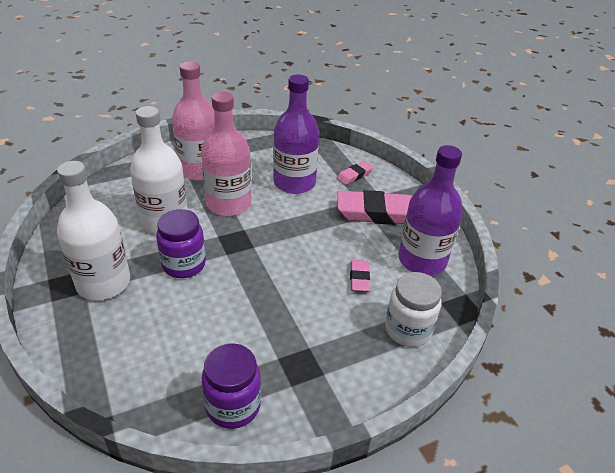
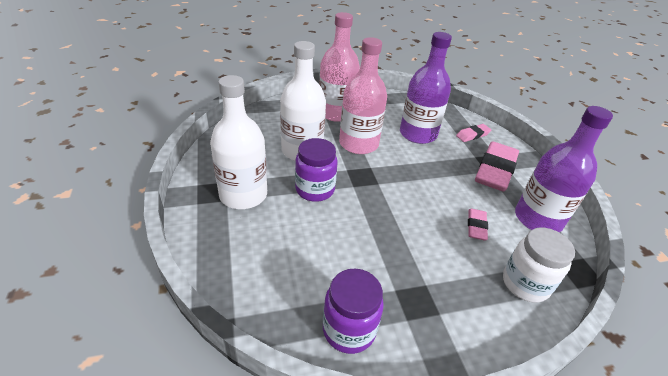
camera: 10 degrees right, 0 degrees up
(378, 213) = (495, 170): pink eraser -> pink eraser turned 75 degrees counterclockwise

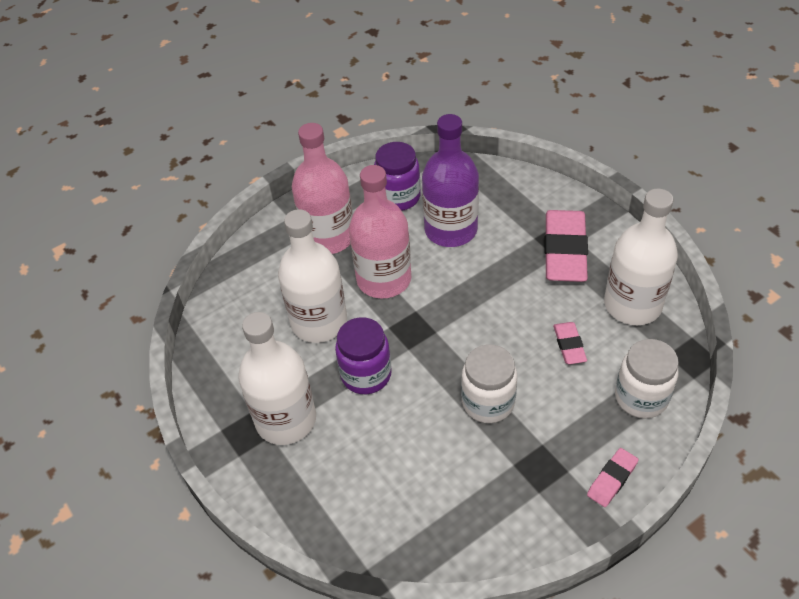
camera: 15 degrees left, 10 degrees up
(349, 330) = (487, 529): purple jar -> purple jar (398, 197)
(395, 239) = (488, 402): none -> white jar
(472, 135) = (519, 201): pink eraser -> pink eraser (612, 479)
(538, 219) = (632, 304): purple bottle -> white bottle

